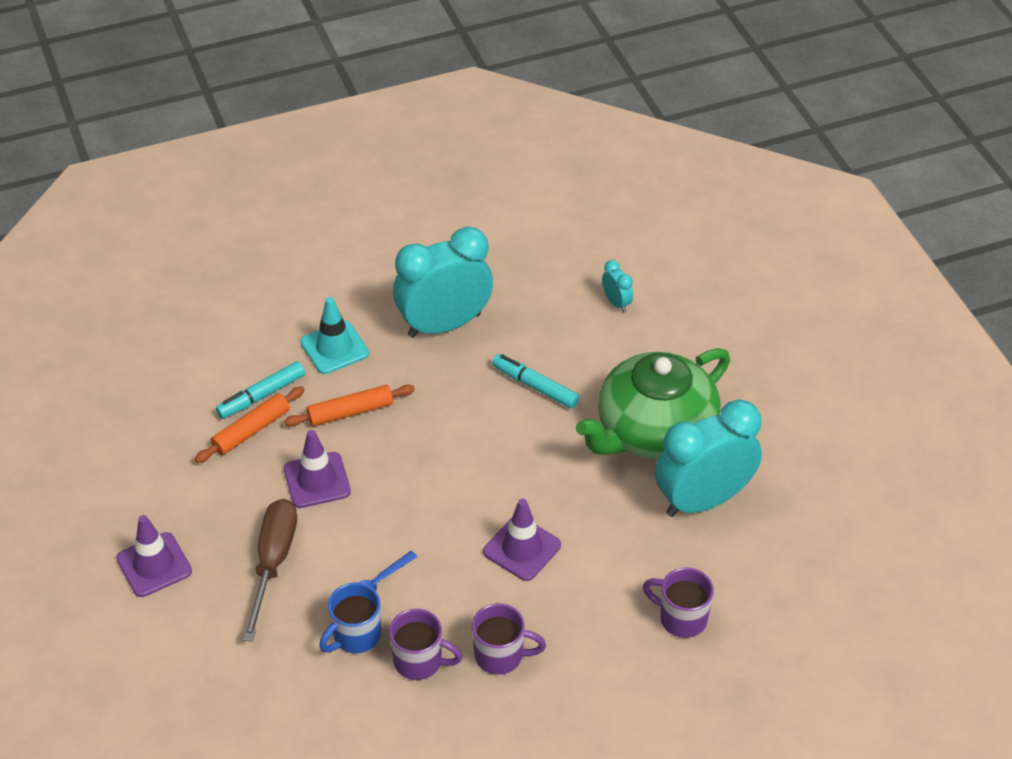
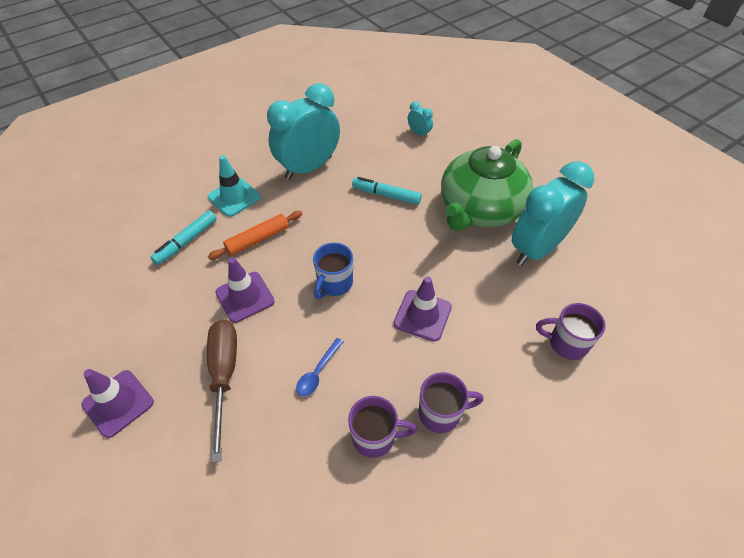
camera: 15 degrees left, 5 degrees up
(251, 431) = (183, 269): orange rolling pin -> none
(355, 636) = (312, 427): blue mug -> blue mug (334, 284)

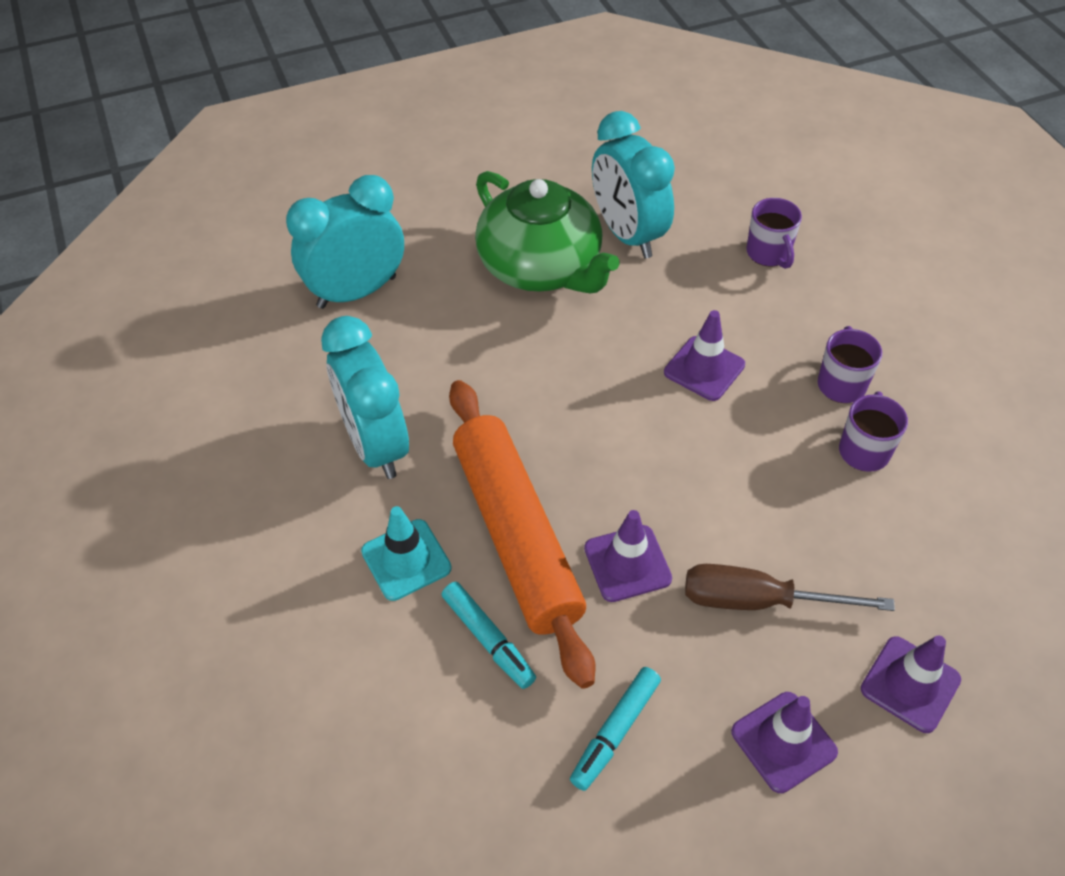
camera: 75 degrees left, 0 degrees up
(161, 486) = (910, 684): none -> purple traffic cone
(258, 239) = (516, 535): orange rolling pin -> orange rolling pin, size x2.18
(317, 372) = (770, 493): blue spoon -> none
(334, 284) = (630, 451): blue mug -> none
(386, 195) = (478, 359): turquoise marker -> turquoise marker (615, 732)
(419, 133) = (357, 292): turquoise clock -> turquoise clock, size x2.43
(566, 343) = (769, 254): purple mug -> purple mug turned 45 degrees counterclockwise

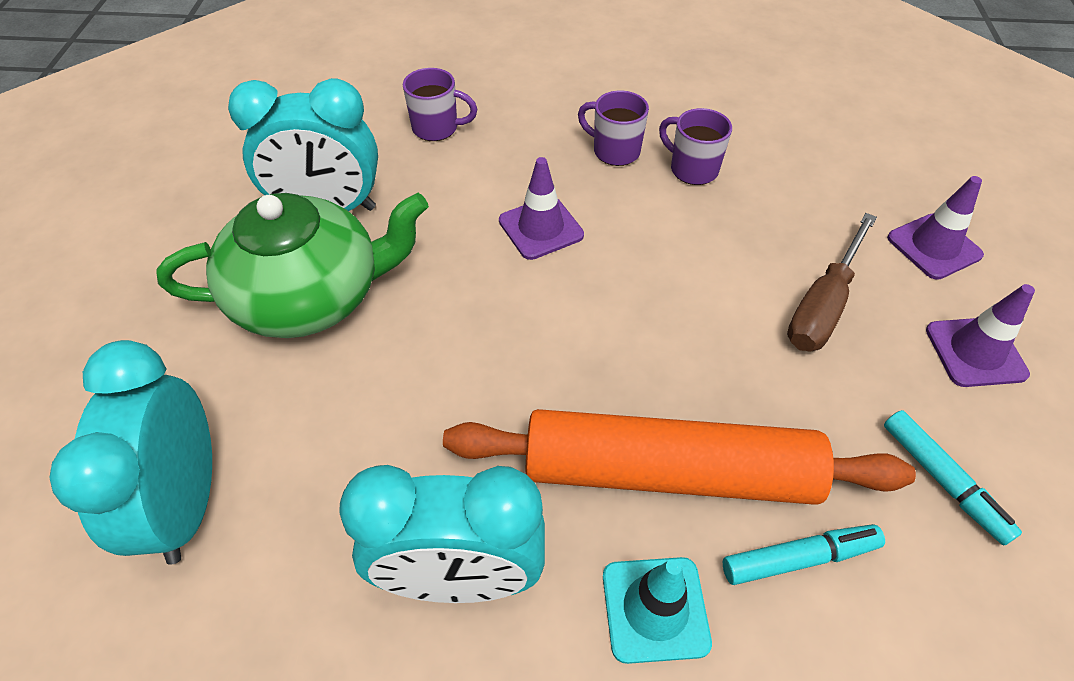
camera: 65 degrees left, 0 degrees up
(627, 563) = (745, 386): purple traffic cone -> none

